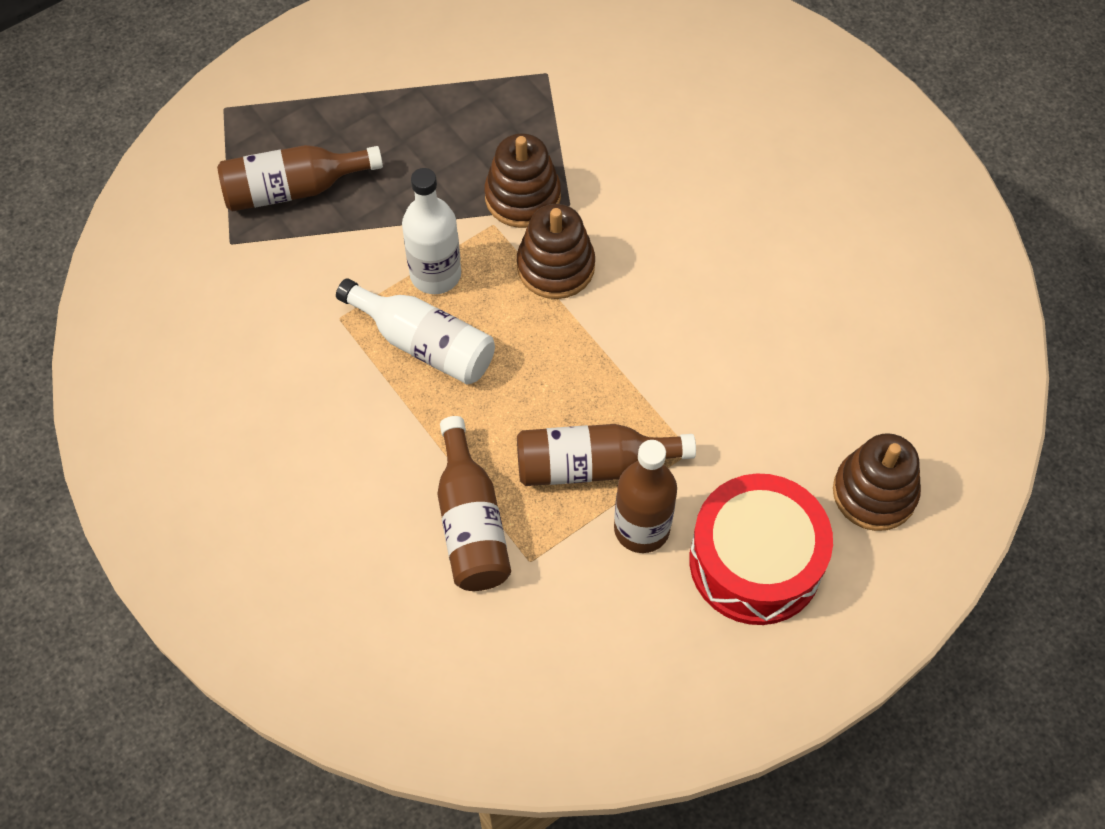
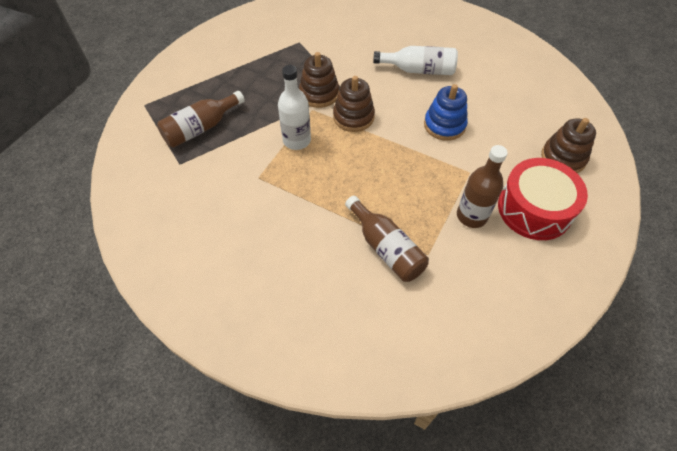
camera: 25 degrees left, 5 degrees down
(424, 344) = (310, 173): white bottle -> white bottle (419, 70)
(592, 465) = (428, 196): brown bottle -> none
(704, 345) = (444, 125): none -> blue stacking toy

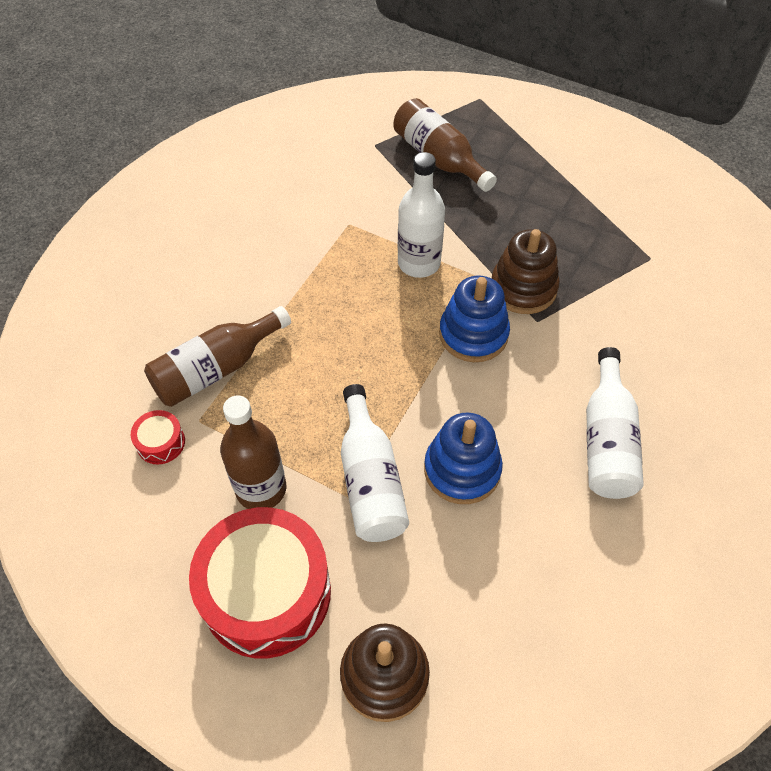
camera: 90 degrees right, 0 degrees up
(353, 117) = (473, 334): brown stacking toy -> blue stacking toy
(447, 275) = (161, 443): none -> red drum
(457, 164) = (370, 479): none -> white bottle

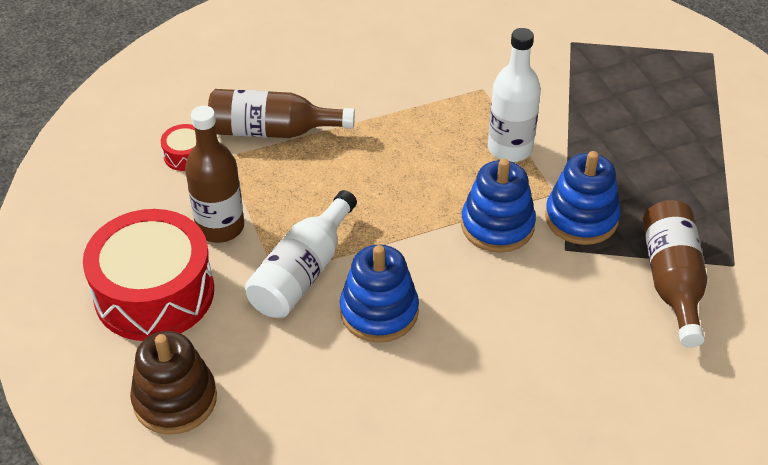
camera: 40 degrees right, 10 degrees down
(439, 158) = (618, 80): brown bottle -> brown bottle (672, 281)
(523, 288) = (581, 218): brown stacking toy -> blue stacking toy
(607, 440) = (524, 371): white bottle -> none

